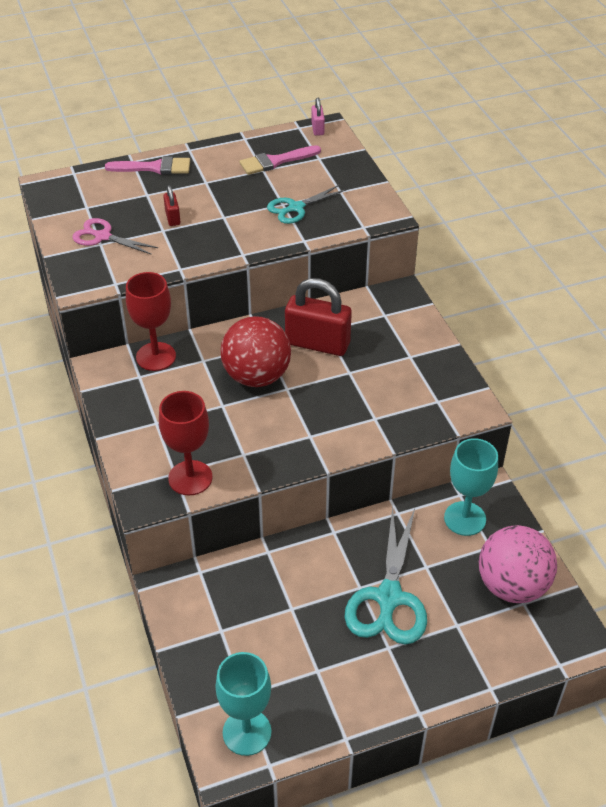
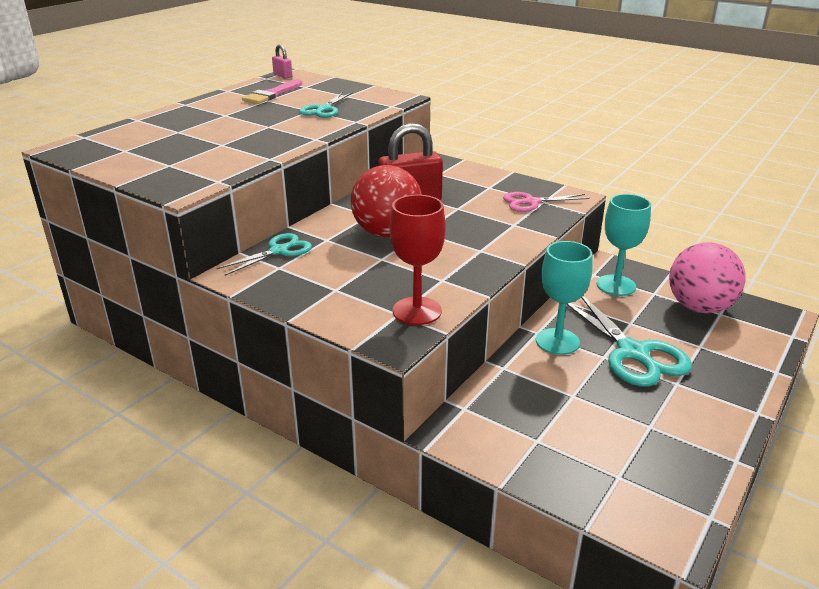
camera: 35 degrees left, 15 degrees down
(102, 236) = (165, 161): pink scissors -> pink scissors (531, 202)
(154, 167) = (165, 118): pink brush -> none
(156, 356) = (279, 251): red goblet -> turquoise scissors
(172, 218) = (221, 136): red padlock -> none
(247, 732) = (659, 503): turquoise goblet -> turquoise goblet (557, 341)

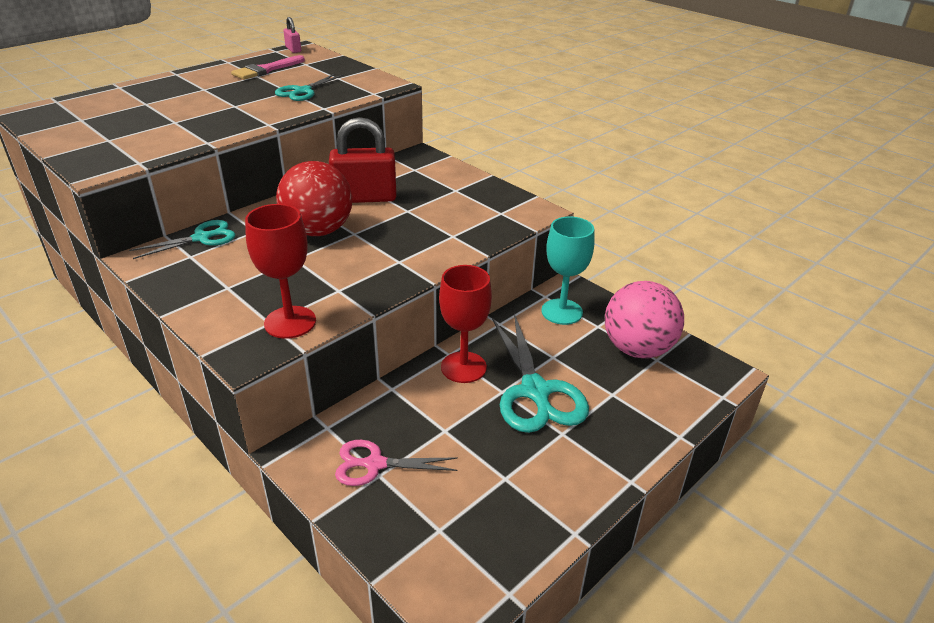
camera: 10 degrees right, 5 degrees up
(531, 202) = (487, 212): pink scissors -> pink scissors (374, 464)
(557, 341) = (463, 367): turquoise goblet -> red goblet

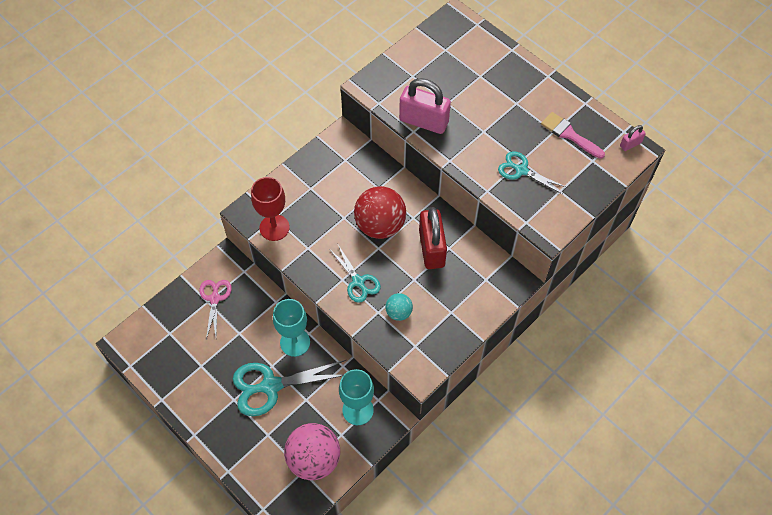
camera: 90 degrees right, 25 degrees up
(195, 135) = (423, 121): none -> pink padlock
(202, 238) = (367, 160): turquoise scissors -> turquoise scissors (358, 282)
(454, 221) = (398, 312): none -> turquoise ball
(463, 367) = (295, 342): red goblet -> turquoise goblet

